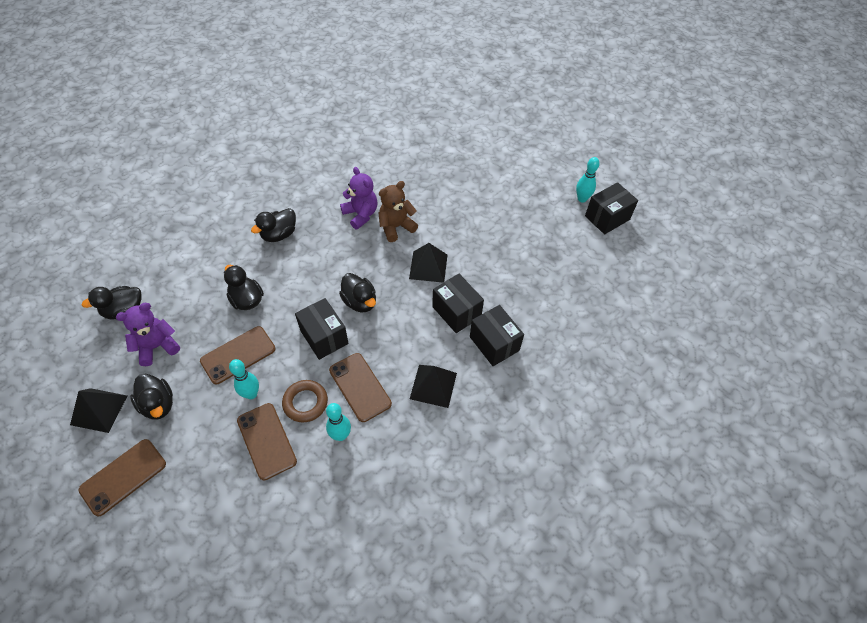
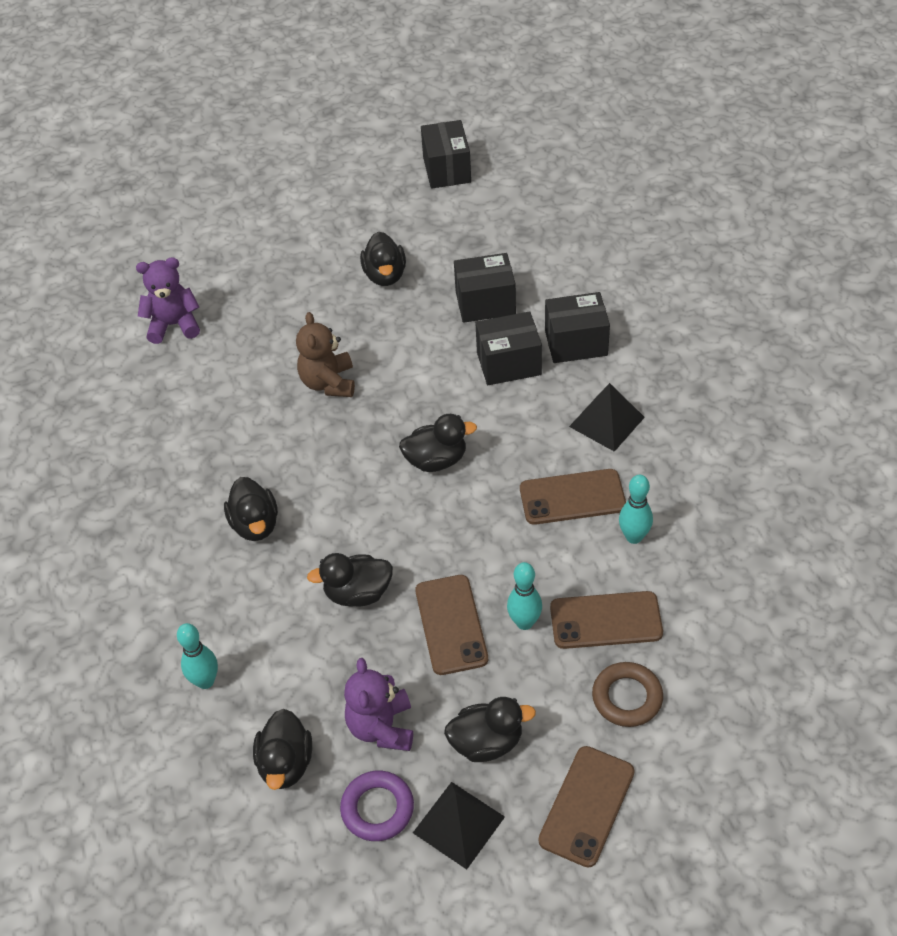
camera: 60 degrees left, 5 degrees down
(103, 365) = (377, 809): none -> purple ring
(123, 477) = (587, 806): brown phone -> brown phone turned 45 degrees clockwise
(305, 402) = (568, 563): brown ring -> brown ring (627, 697)
(324, 337) = (473, 516): black box -> black box (485, 303)
(361, 214) = (279, 416): purple teddy bear -> purple teddy bear (174, 325)
(428, 266) = (419, 369): black pyramid -> none
(496, 221) = (385, 275): none -> black duck
(582, 199) = (401, 180): turquoise bowling pin -> turquoise bowling pin (205, 681)

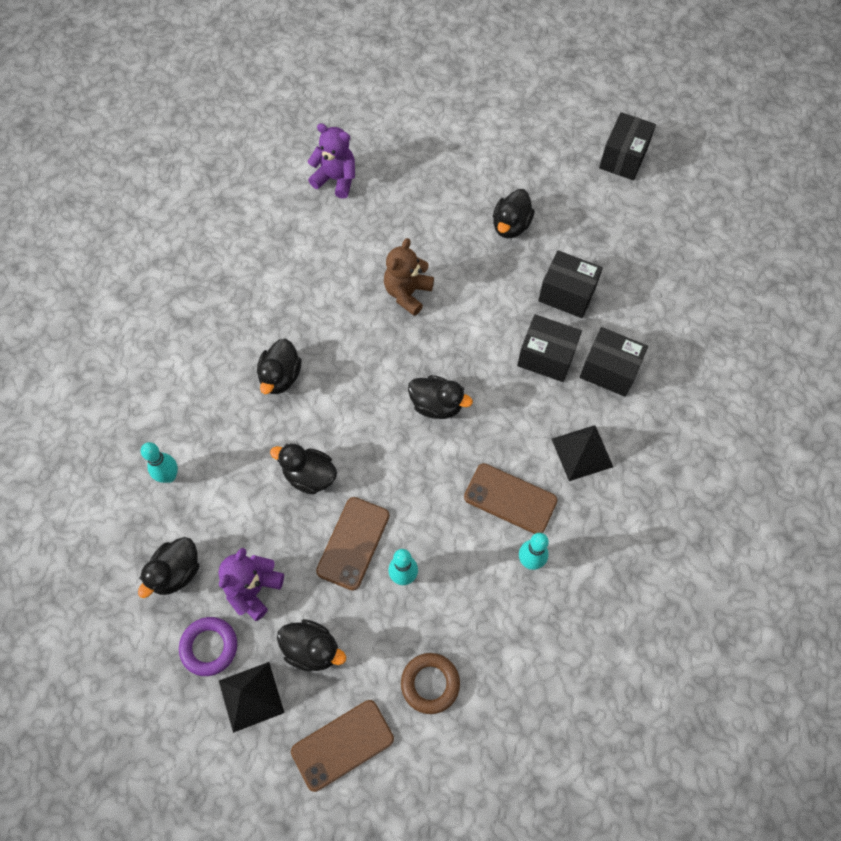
camera: 30 degrees right, 15 degrees up
(606, 620) = (460, 614): brown phone -> none

